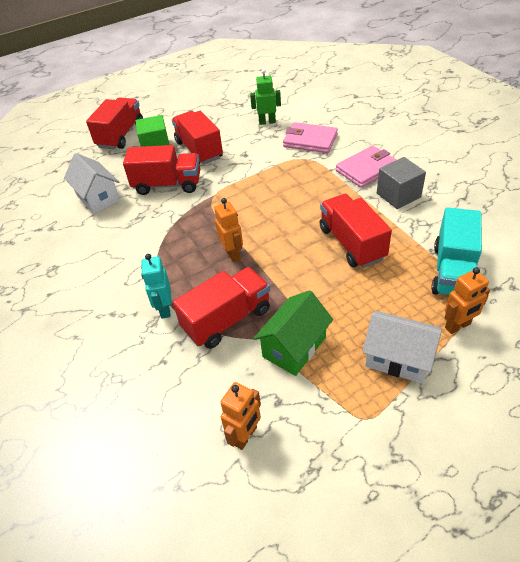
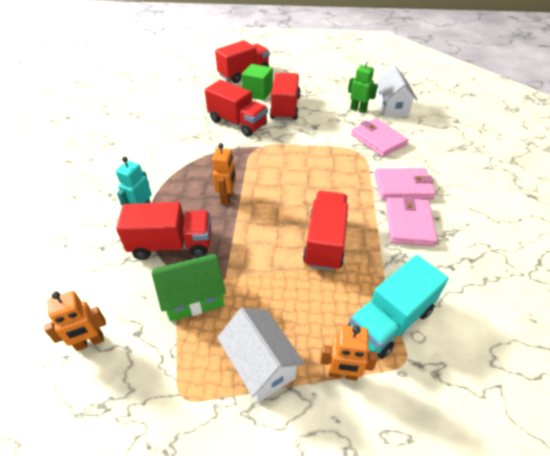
camera: 30 degrees right, 0 degrees up
(98, 198) = (185, 110): white house -> white house (392, 107)
(398, 195) = (409, 223): grey cube -> pink wallet

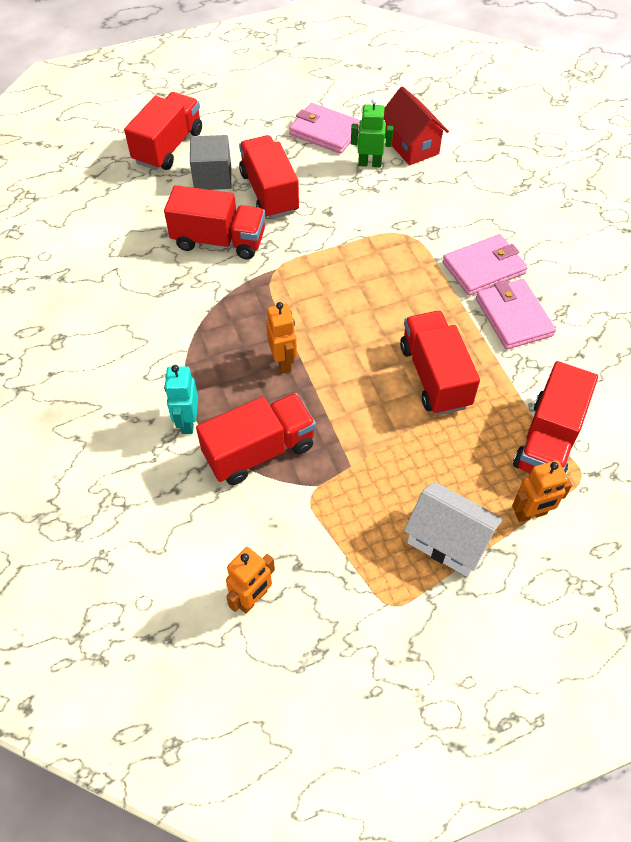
camera: 25 degrees left, 10 degrees up
(193, 298) = (331, 502): green house -> none
(257, 92) = (212, 177): green cube -> grey cube
(378, 140) = (420, 206): pink wallet -> pink wallet (325, 131)
(390, 320) = (548, 440): turquoise truck -> red truck
(392, 107) = (411, 145): white house -> red house

